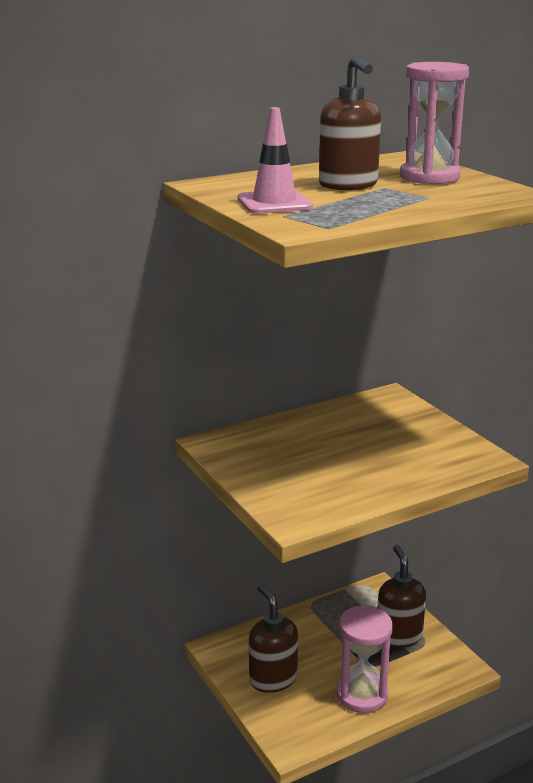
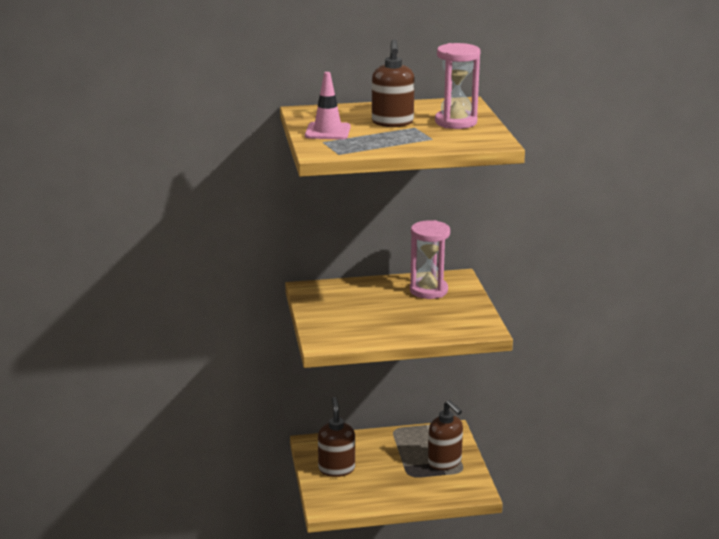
camera: 20 degrees right, 0 degrees up
(362, 695) = (392, 491): pink hourglass -> pink hourglass (428, 290)
(398, 636) = (444, 462): brown soap dispenser -> brown soap dispenser turned 135 degrees clockwise

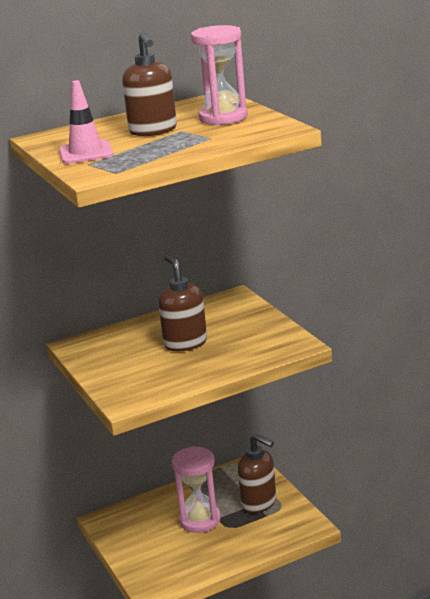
camera: 15 degrees left, 0 degrees up
(336, 469) = (146, 541): brown soap dispenser -> brown soap dispenser (185, 343)
(428, 290) = (211, 317): pink hourglass -> pink hourglass (200, 520)

